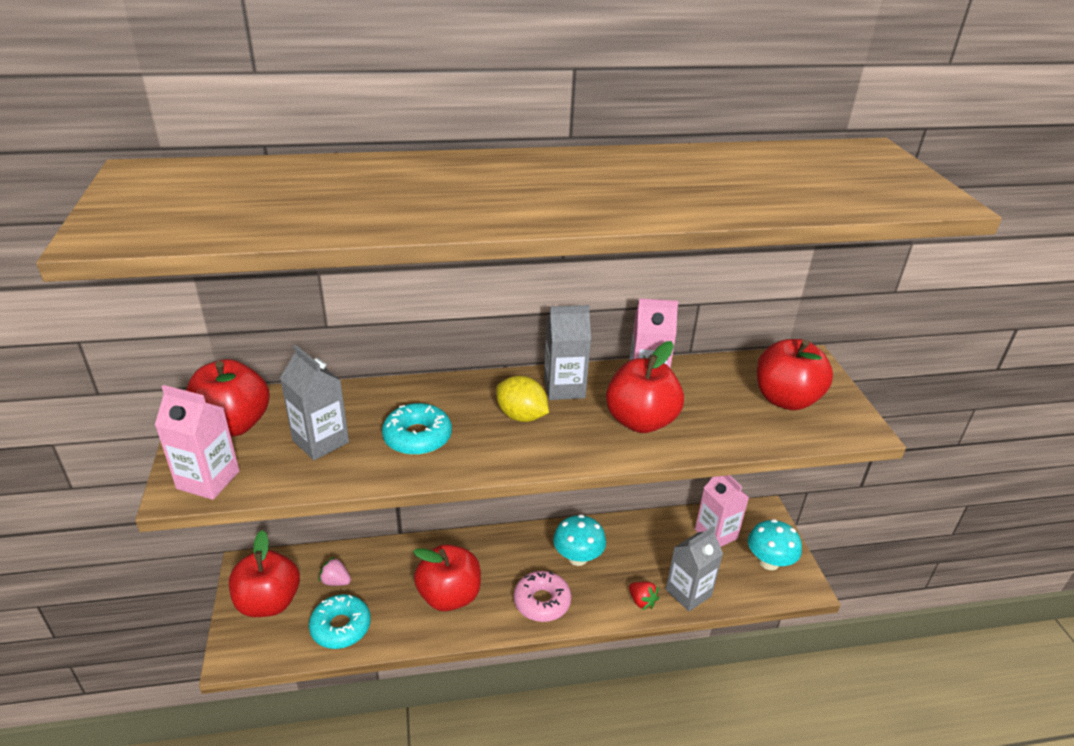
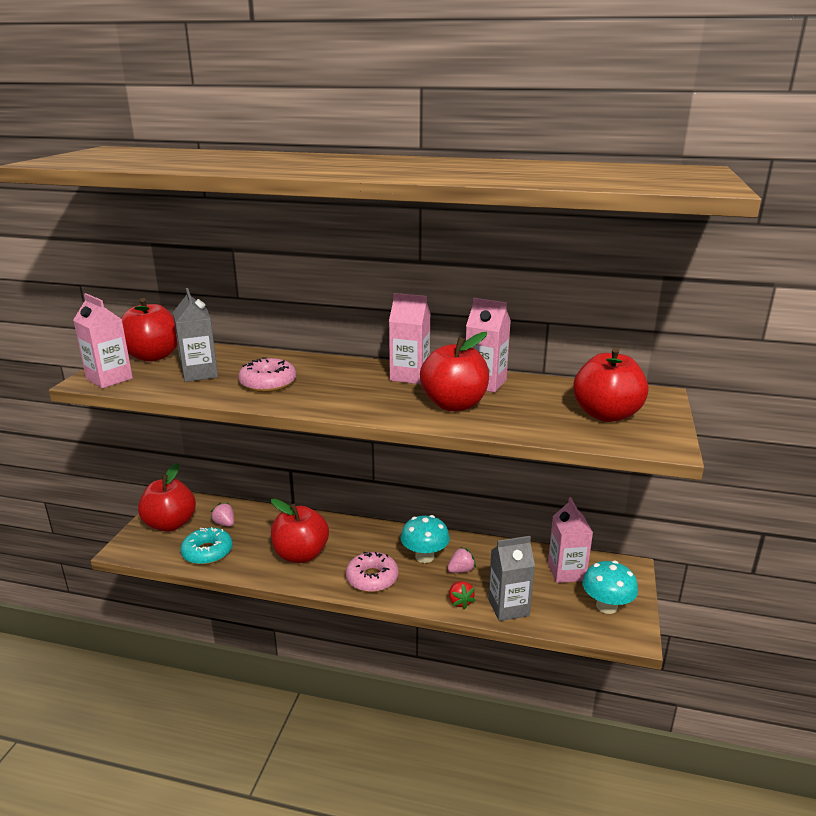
camera: 25 degrees right, 10 degrees down
(417, 437) = (268, 383): turquoise donut -> pink donut
(521, 416) = (358, 385): yellow lemon -> none
(564, 388) = (409, 376): grey carton -> pink carton
(621, 563) = (461, 570): none -> pink strawberry

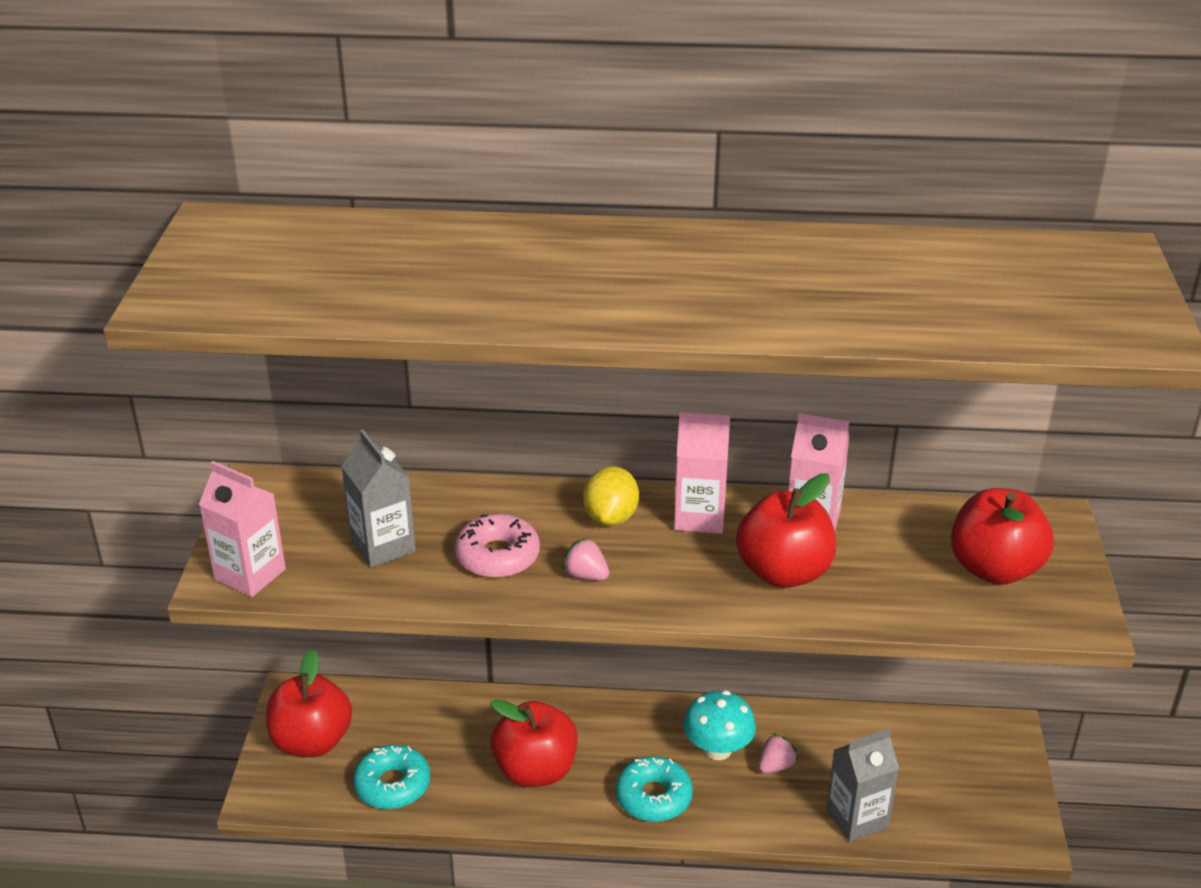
camera: 10 degrees left, 10 degrees up
(153, 356) = (288, 513): red apple -> none
(224, 523) = (397, 729): pink strawberry -> pink strawberry (586, 575)
(351, 372) = (611, 517): none -> yellow lemon
(372, 578) = (653, 797): pink donut -> turquoise donut
(460, 602) = (788, 819): red strawberry -> none
(566, 572) = (923, 749): pink carton -> none
(606, 606) = (987, 798): turquoise mushroom -> none

